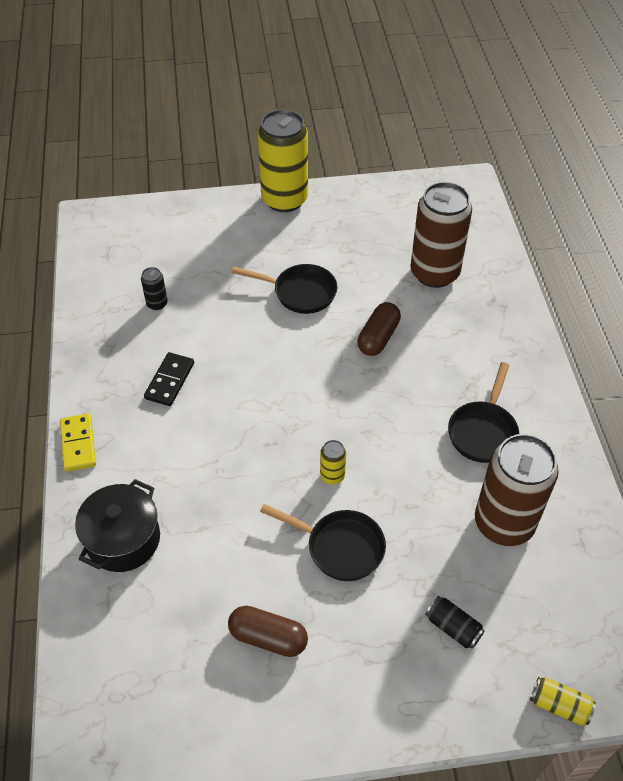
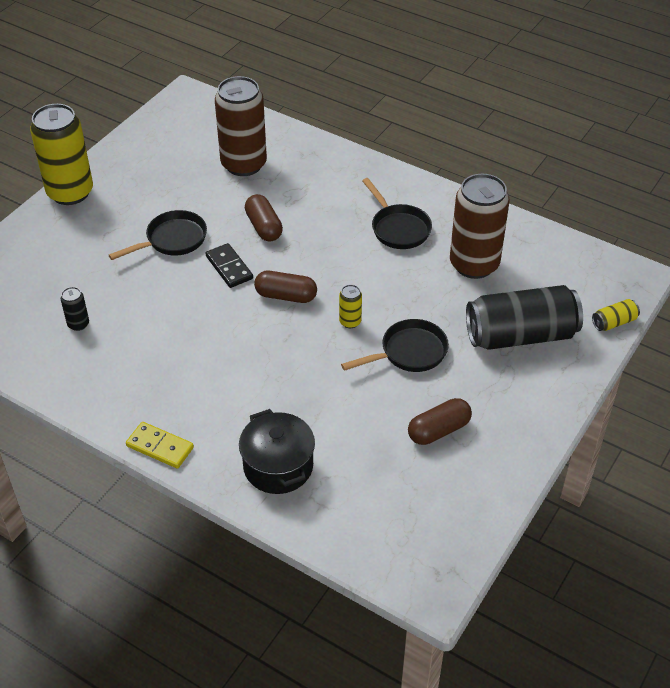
camera: 50 degrees left, 5 degrees down
(169, 381) = (164, 359): black domino -> black domino (229, 267)
(316, 409) = (286, 296): none -> brown capsule
(453, 627) = (520, 335): black can -> black can, size x2.38

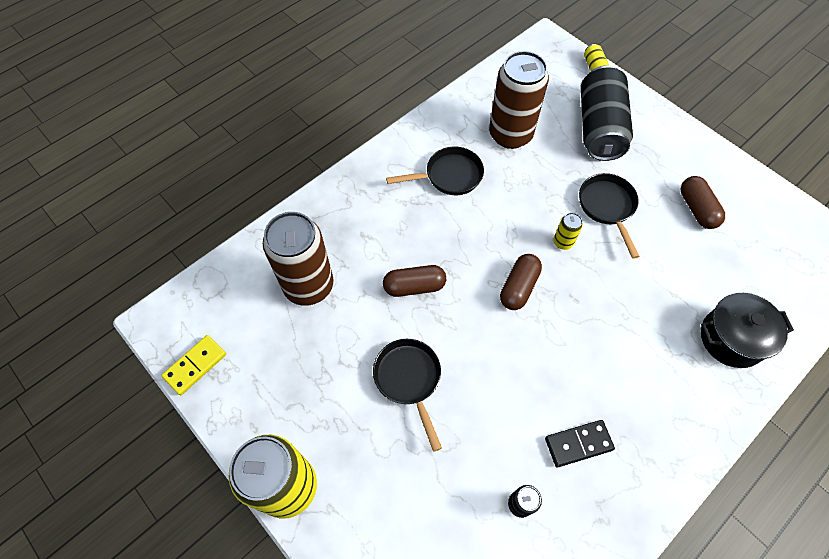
camera: 75 degrees left, 15 degrees up
(160, 447) = (704, 440): yellow domino -> yellow domino (195, 365)
(229, 267) = (466, 331): black domino -> black domino (578, 444)

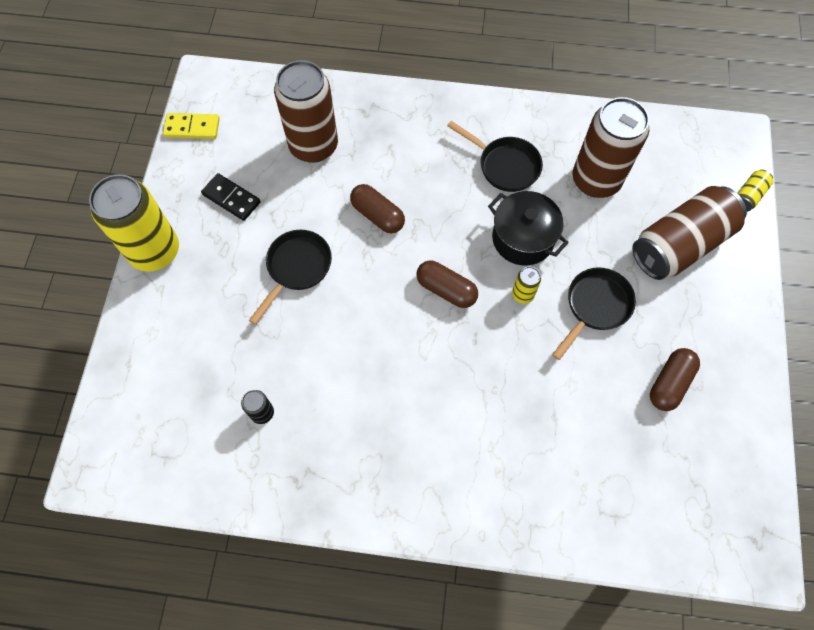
camera: 50 degrees right, 5 degrees up
(518, 287) = (446, 289): brown capsule -> brown capsule turned 45 degrees clockwise
(578, 444) = (345, 424): black domino -> black domino (231, 198)
(599, 127) = (680, 244): black can -> brown can
(731, 338) = (552, 492): black pot -> black pot (523, 238)

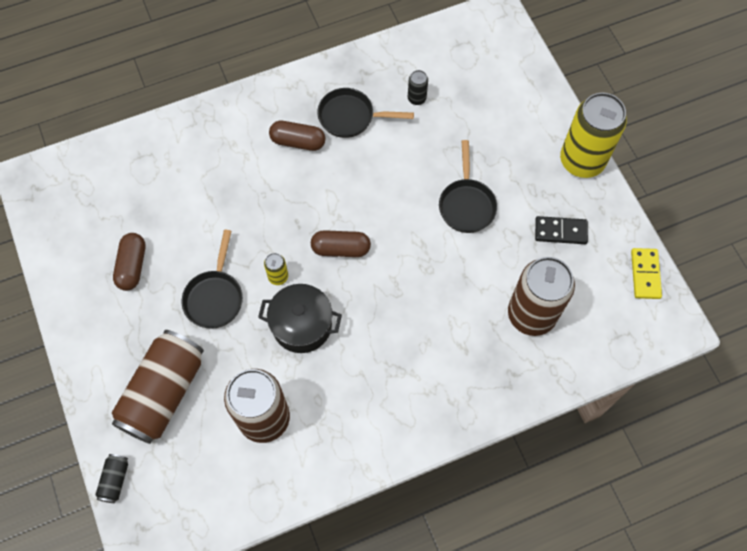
camera: 150 degrees right, 0 degrees up
(192, 127) = (645, 274): yellow domino -> yellow domino turned 60 degrees counterclockwise
(377, 215) = (434, 281): brown capsule -> brown capsule (298, 142)
(505, 165) = (354, 388): black pan -> black pan (351, 117)
(748, 196) = (115, 480): yellow can -> black can

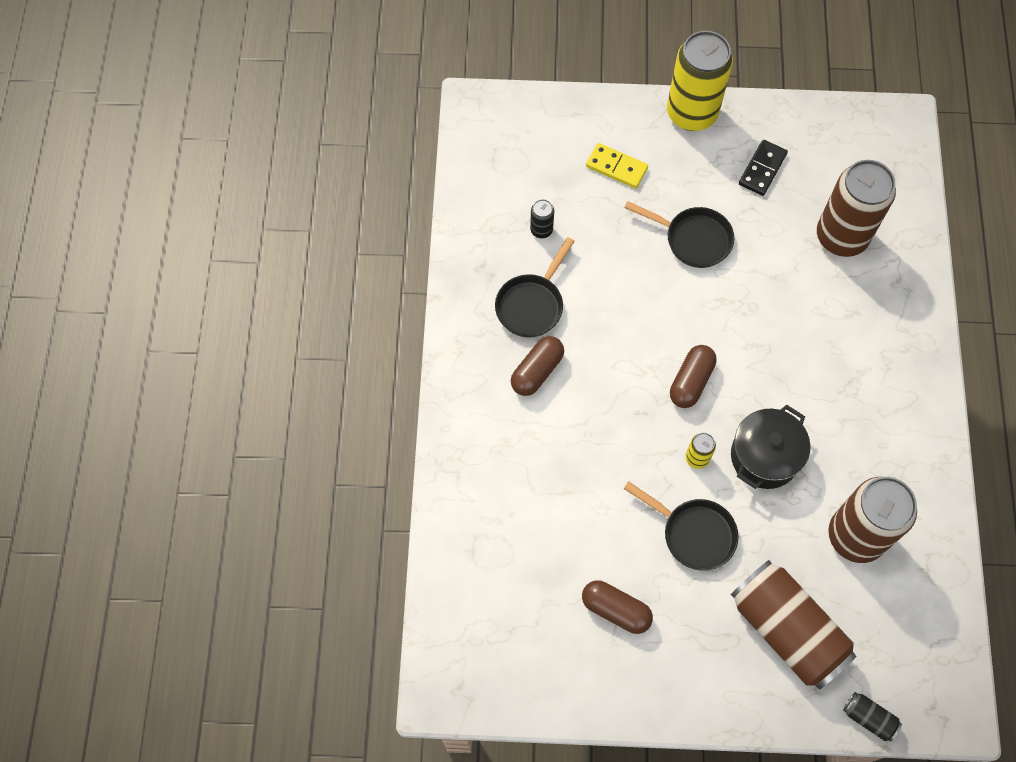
camera: 65 degrees left, 0 degrees up
(645, 274) = (840, 120): yellow domino -> yellow domino (616, 167)

